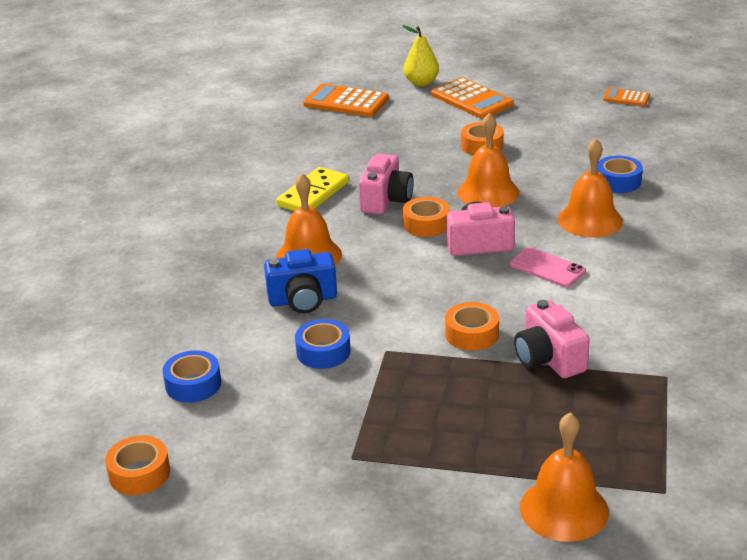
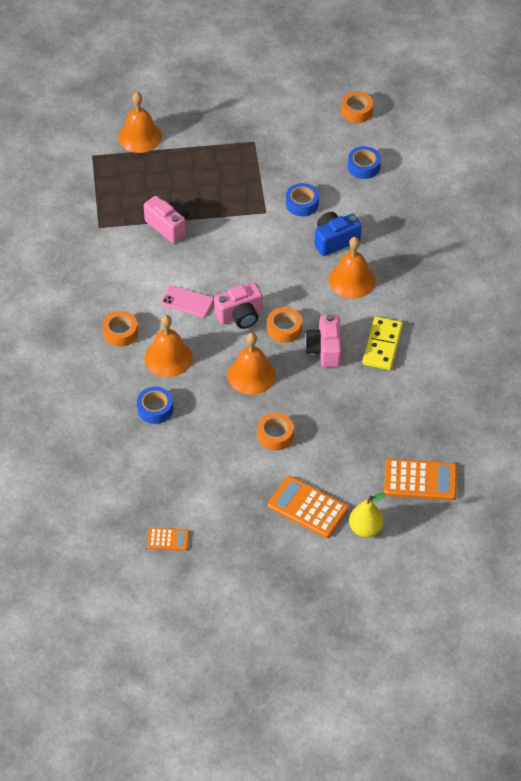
camera: 160 degrees right, 20 degrees up
(472, 334) = (219, 235): orange tape -> orange tape (120, 332)

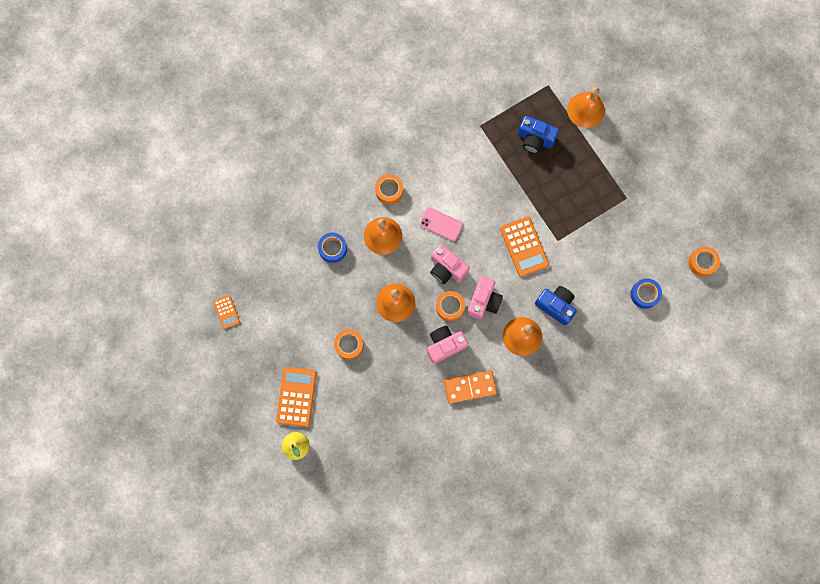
camera: 65 degrees right, 25 degrees up
(144, 188) = (535, 139): none -> blue camera
(168, 226) = (507, 175): pink camera -> pink camera (483, 301)
(187, 301) = (441, 224): pink phone -> pink phone turned 60 degrees counterclockwise
(302, 204) = (580, 264): blue tape -> none
(382, 345) = (470, 387): yellow domino -> orange domino
(420, 480) = (357, 468): orange calculator -> orange calculator (524, 246)

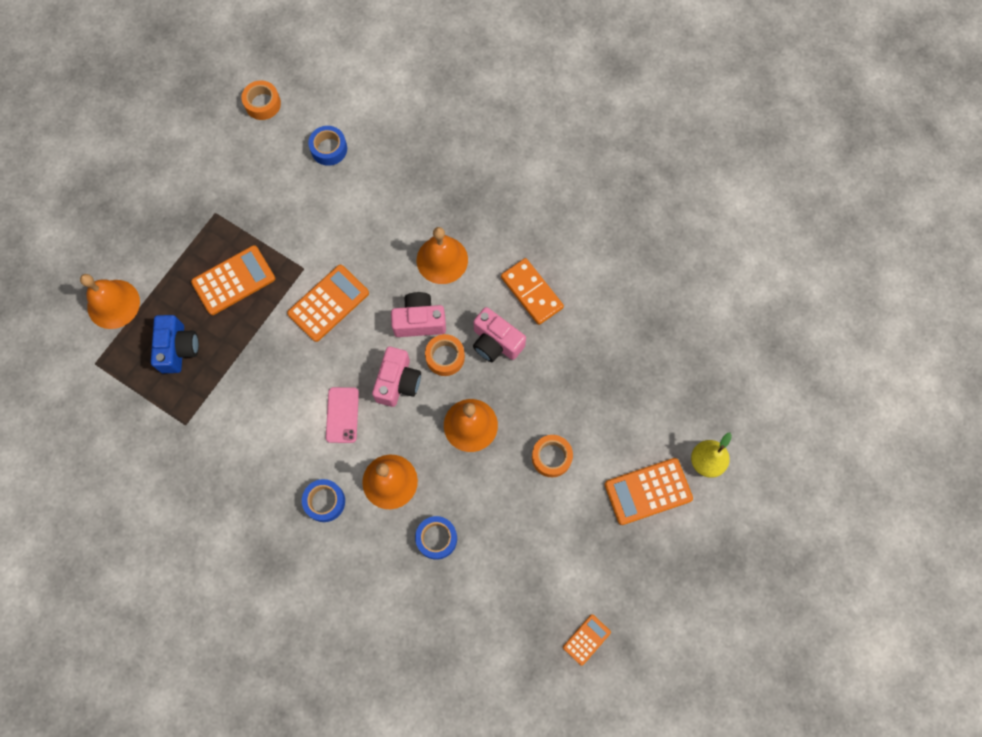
camera: 115 degrees left, 5 degrees down
(389, 191) = (325, 501): orange tape -> blue tape
(556, 306) = (387, 238): blue camera -> none
(569, 191) = (233, 280): none -> orange calculator

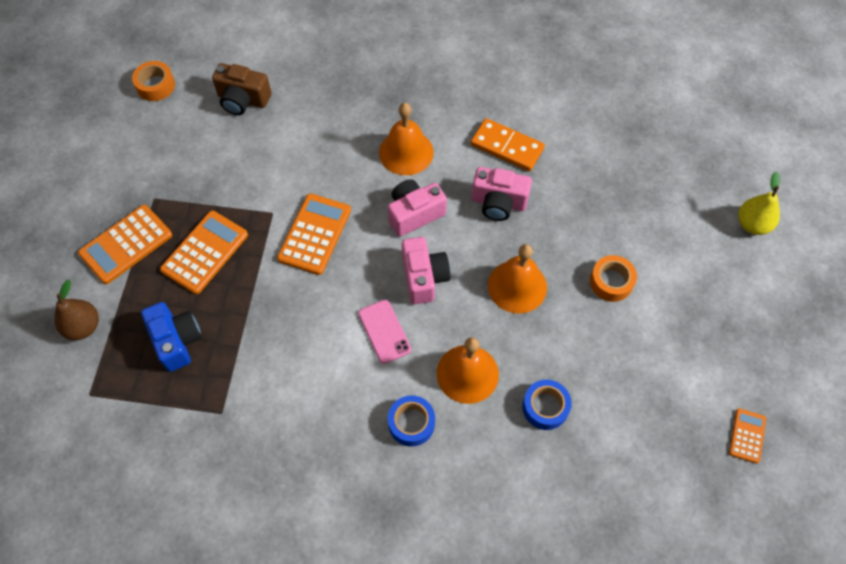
camera: 25 degrees left, 10 degrees down
(113, 304) = (83, 327): orange bell -> brown pear
(329, 149) = (243, 100): blue tape -> brown camera
(445, 357) = (457, 235): orange tape -> none
(648, 491) = (718, 273): orange calculator -> orange calculator (126, 244)

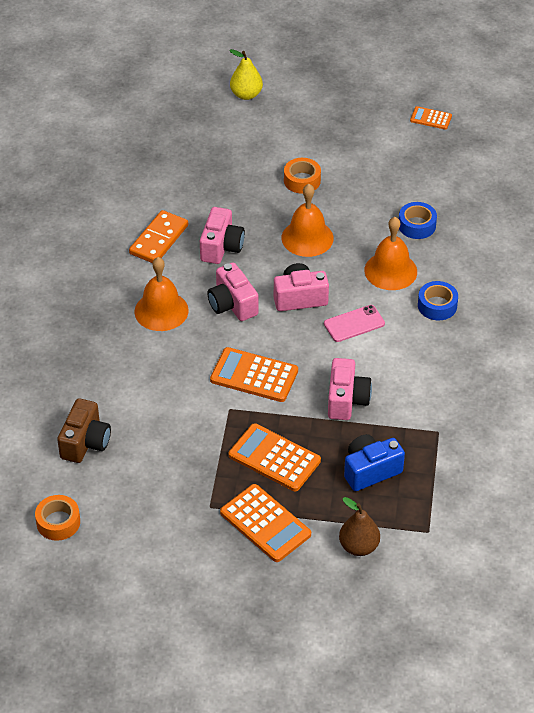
camera: 90 degrees left, 15 degrees down
(274, 320) = (346, 400): none -> pink camera

